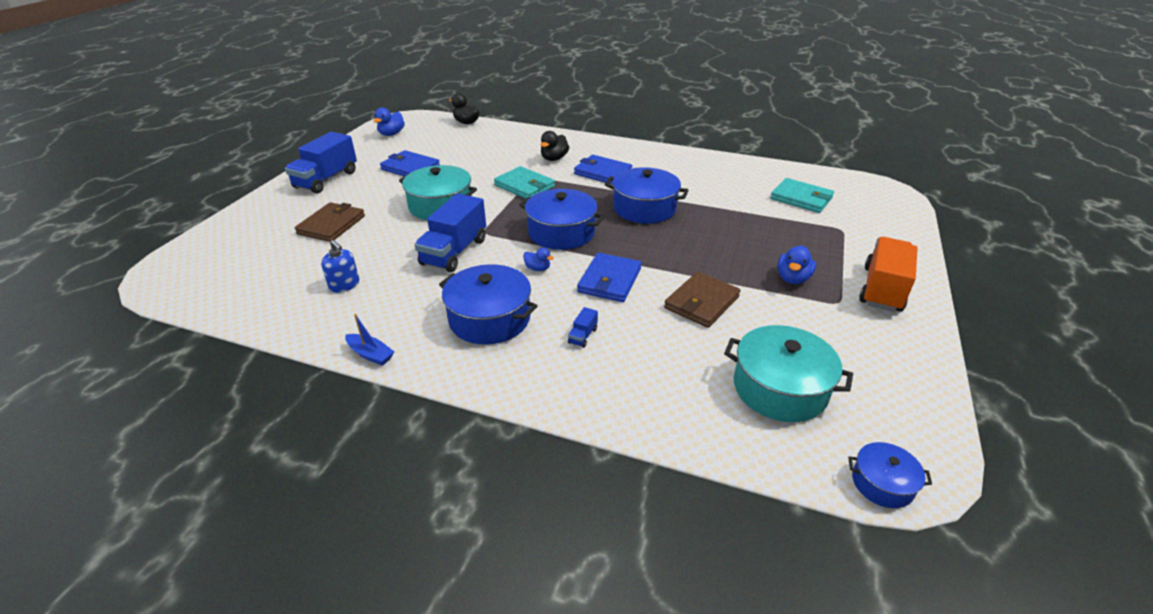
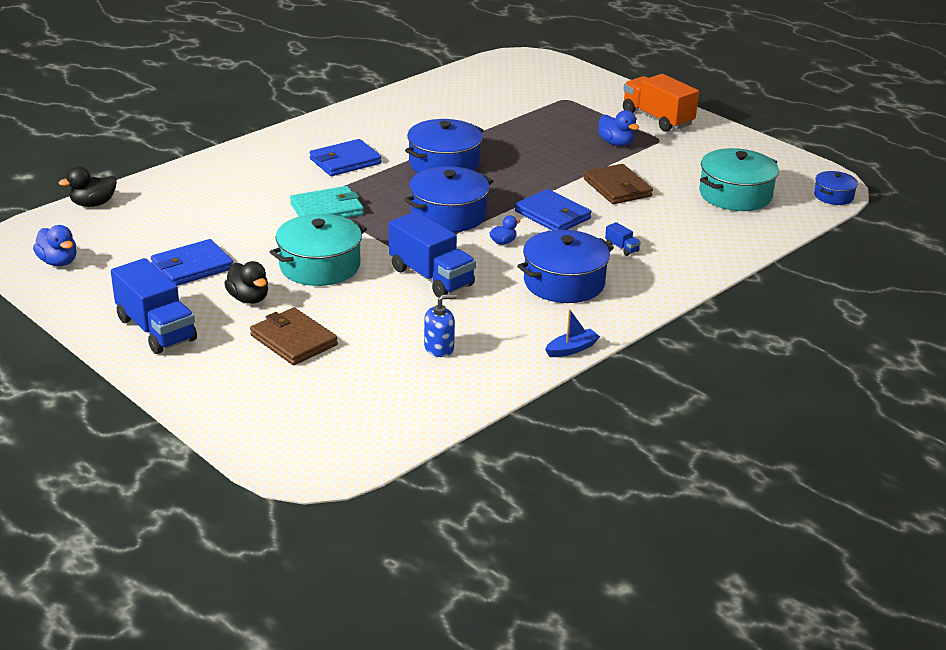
camera: 65 degrees left, 5 degrees down
(554, 158) = (277, 177): black duck -> black duck (249, 298)
(801, 198) = (500, 94): turquoise wallet -> none

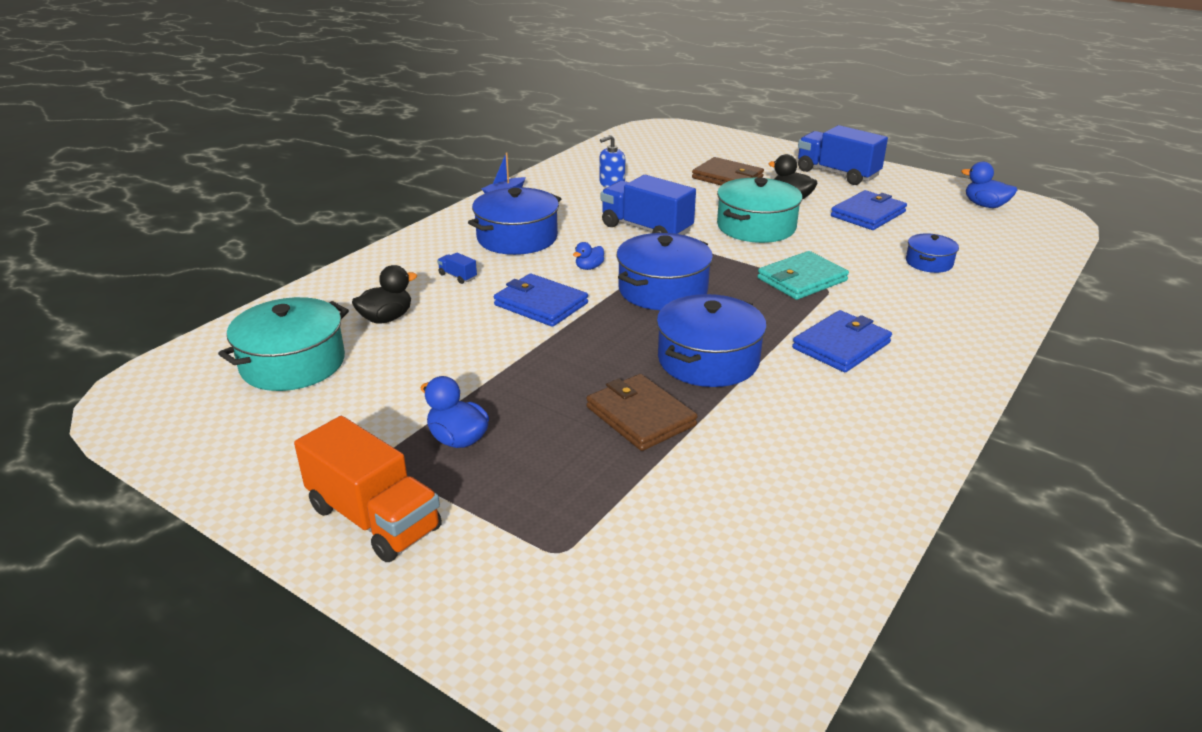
camera: 170 degrees right, 0 degrees up
(93, 204) = (1045, 256): black duck -> black duck (386, 318)
(617, 188) = (459, 353): brown wallet -> brown wallet (640, 416)
(833, 196) = (144, 380): blue pot -> blue pot (929, 262)

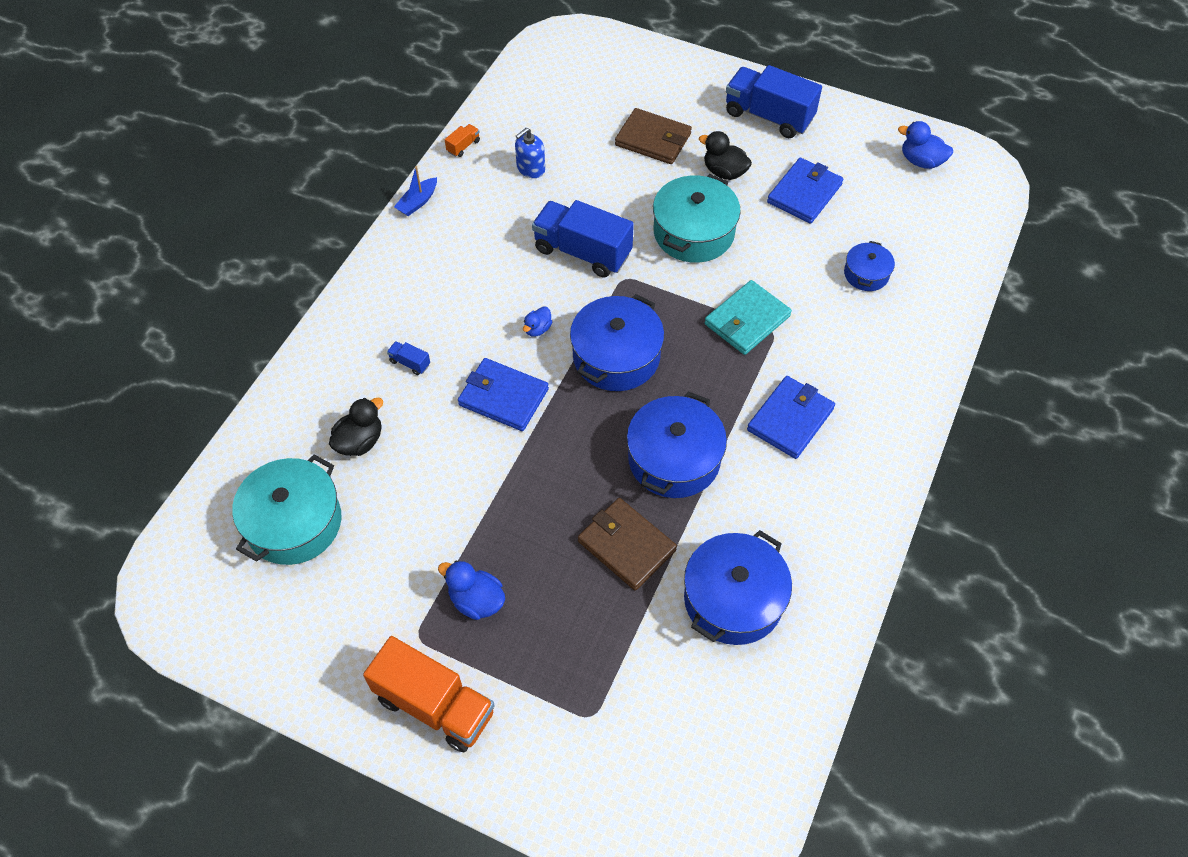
camera: 10 degrees left, 25 degrees up
(517, 238) = (453, 286): blue pot -> blue pot (733, 599)
(556, 170) = (463, 146): none -> orange truck

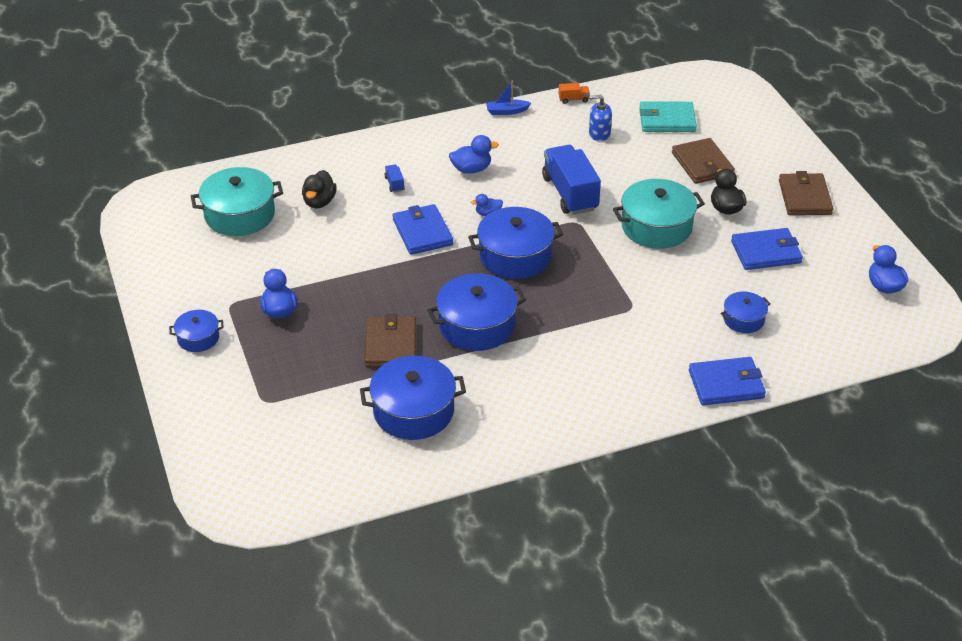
camera: 45 degrees right, 15 degrees down
(360, 441) = (319, 202): black duck -> black duck turned 105 degrees clockwise
(435, 705) = (198, 338): orange truck -> blue pot
(463, 291) = (471, 169): none -> blue duck
(747, 320) = (624, 291): turquoise wallet -> turquoise wallet (667, 120)
(768, 116) = (805, 197): blue truck -> brown wallet
(790, 419) = (576, 356): blue wallet -> blue wallet (726, 384)

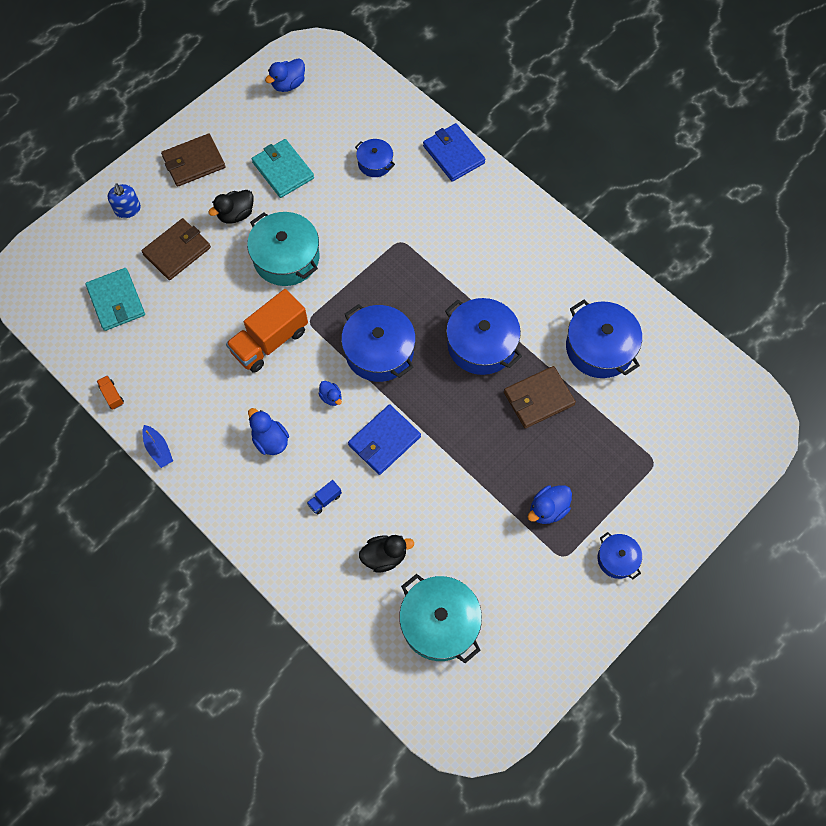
camera: 115 degrees left, 25 degrees up
(570, 193) = (270, 341): blue truck -> orange truck
(599, 134) = (163, 351): blue soap dispenser -> blue soap dispenser (127, 209)
(766, 252) = (283, 170): blue wallet -> turquoise wallet

